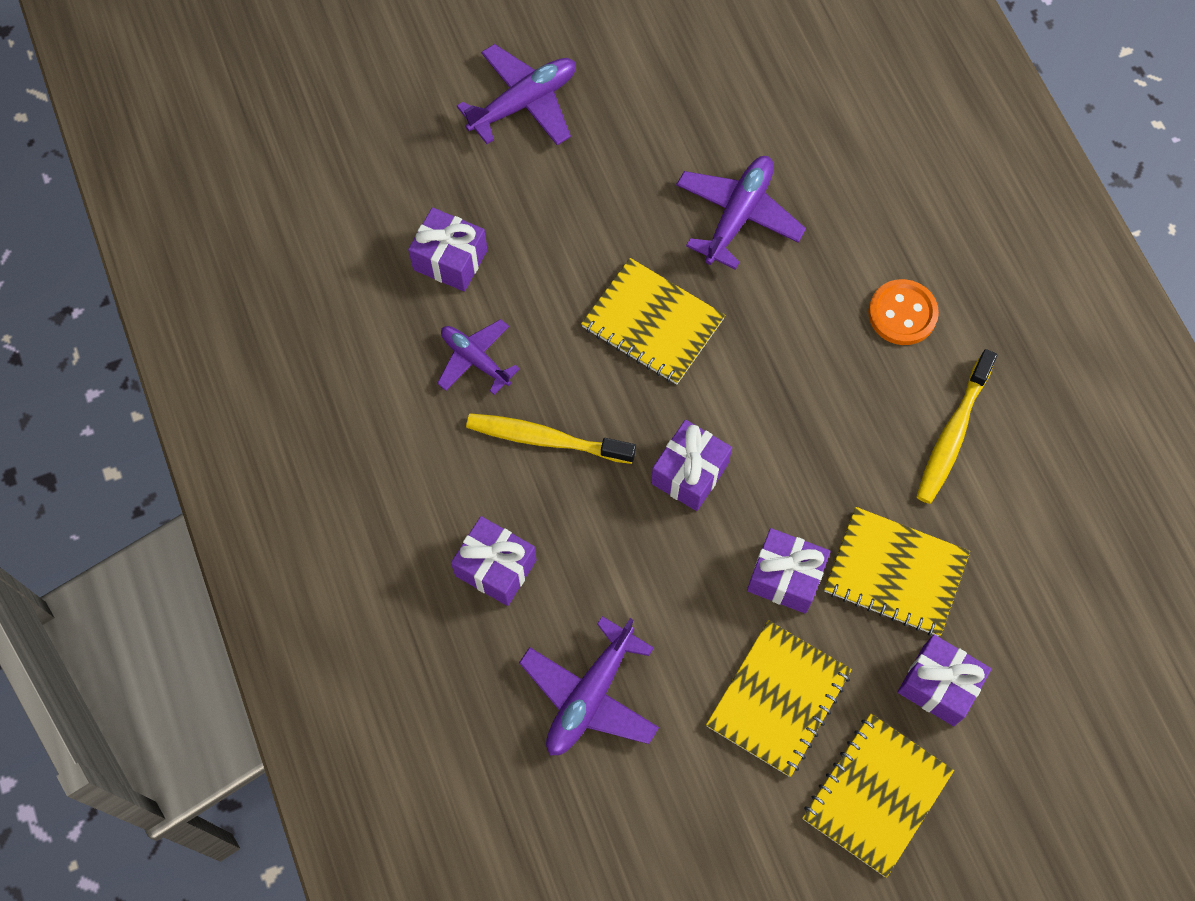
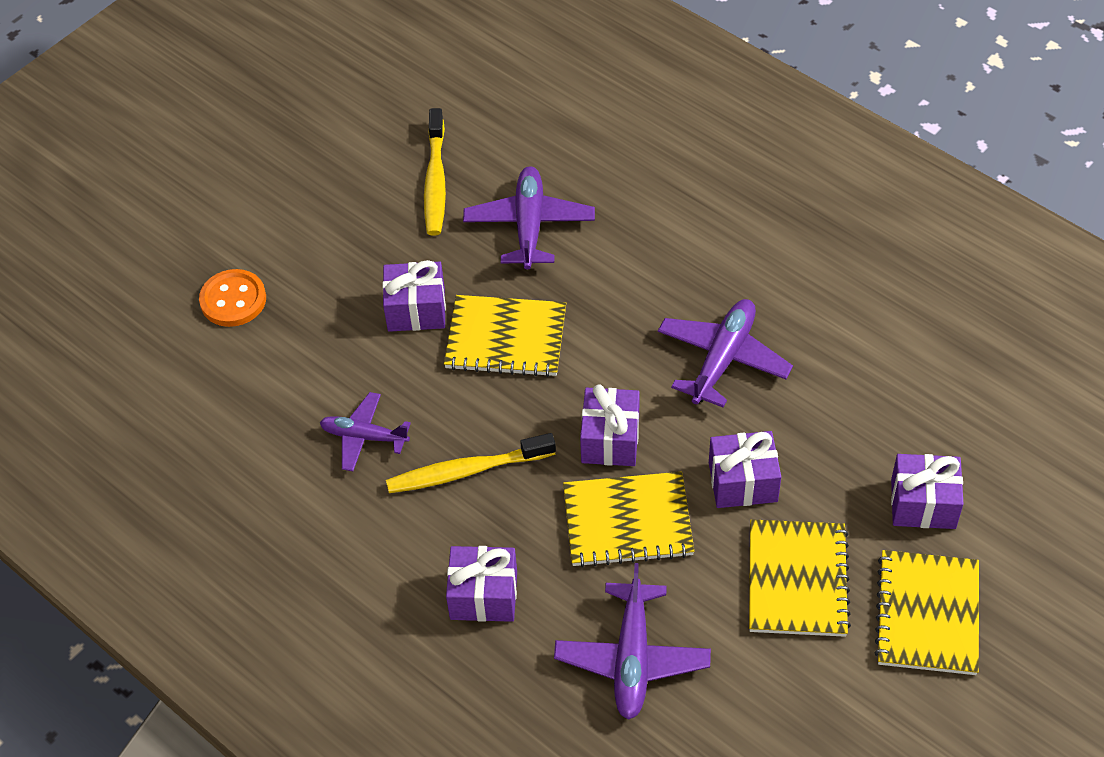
camera: 25 degrees left, 15 degrees down
(450, 260) = (294, 368): purple gift -> purple gift (416, 310)
(523, 103) = (288, 219): purple plane -> purple plane (722, 359)
(895, 573) = (832, 435): yellow notebook -> yellow notebook (627, 521)
(902, 314) = (713, 238): orange button -> orange button (233, 300)
(952, 434) = (811, 309): yellow toothbrush -> yellow toothbrush (435, 181)

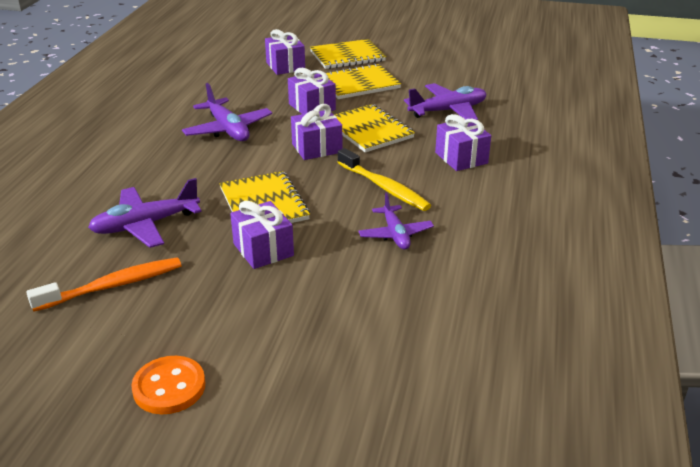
camera: 120 degrees left, 20 degrees down
(233, 300) = (319, 353): orange button -> orange button (169, 387)
(435, 181) = (113, 286): yellow toothbrush -> orange toothbrush
(722, 359) = (228, 129): purple plane -> purple plane turned 120 degrees counterclockwise

